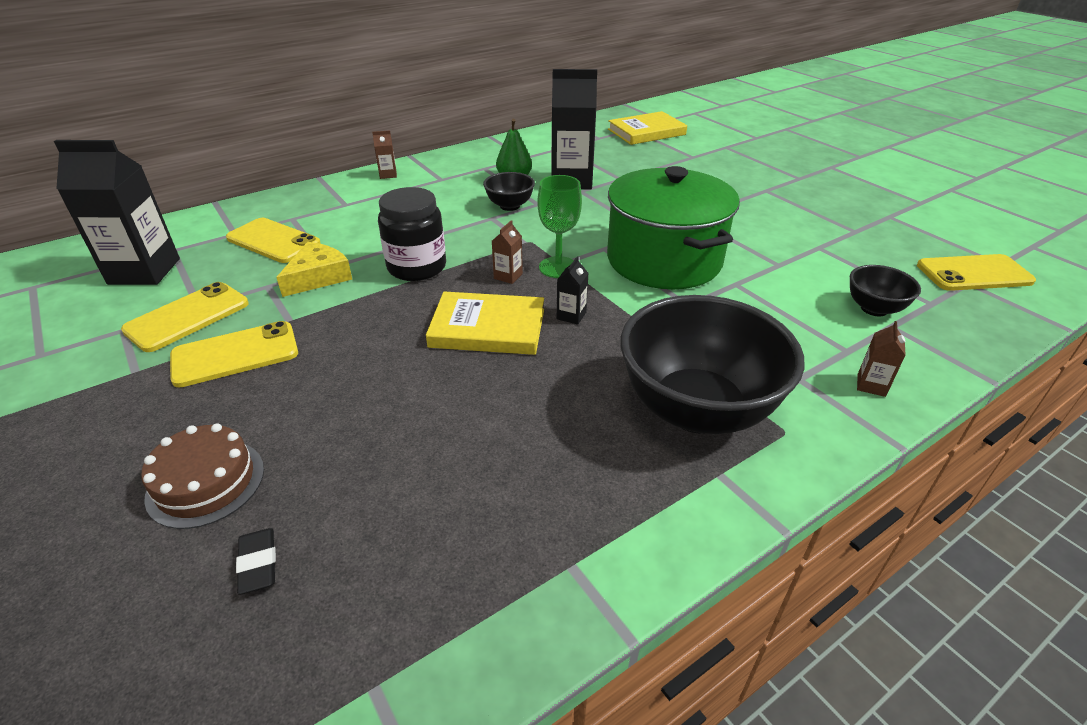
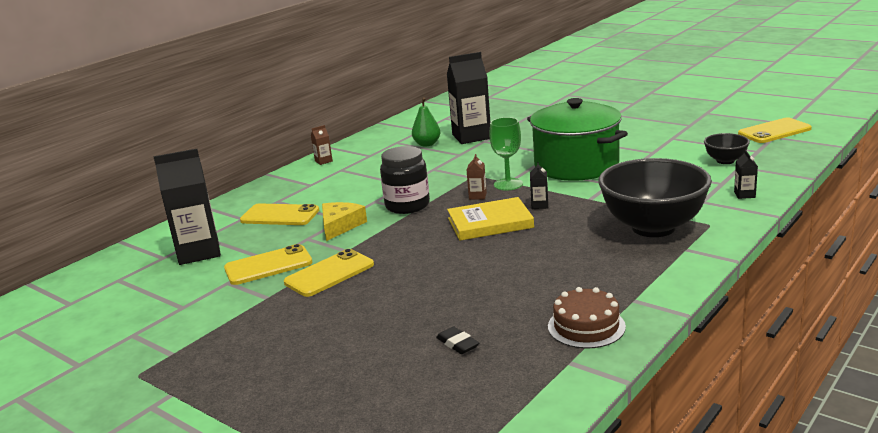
camera: 15 degrees left, 15 degrees down
(187, 317) = (268, 265): yellow phone -> yellow phone turned 45 degrees clockwise
(206, 482) = (385, 326): brown cake -> brown cake (586, 326)
(509, 206) = (439, 160): black bowl -> none
(646, 132) = (501, 97): yellow book -> none
(871, 385) = (744, 195): brown carton -> black carton

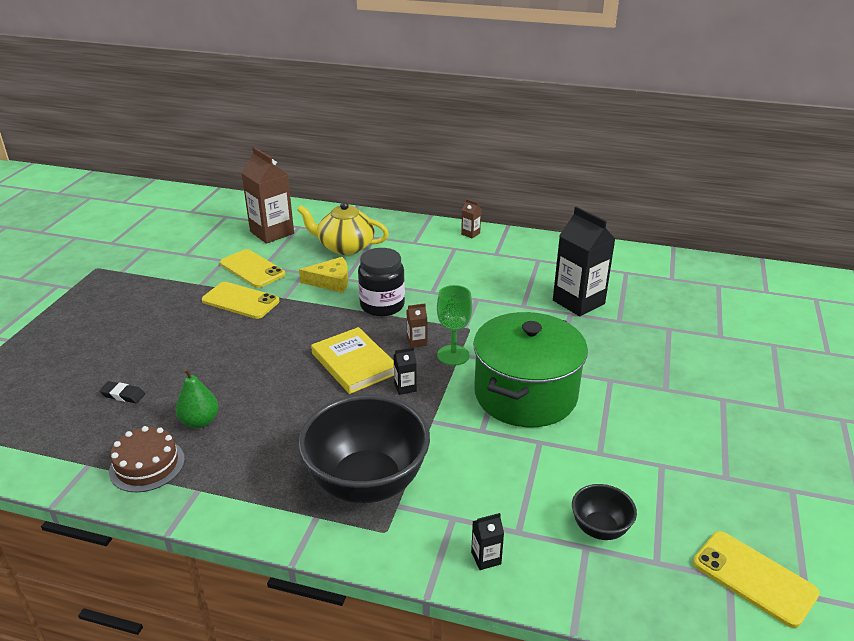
camera: 65 degrees right, 10 degrees up
(199, 252) = (272, 233): black carton -> brown carton
(280, 215) = (345, 247): yellow phone -> yellow teapot
(427, 144) = (541, 279): green pear -> green pear (200, 421)
(457, 344) = (123, 395): black eraser -> black eraser turned 75 degrees clockwise

